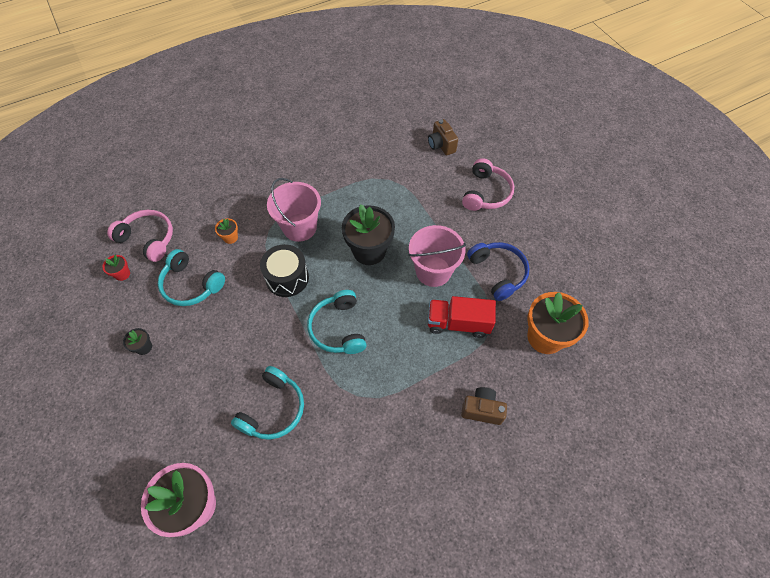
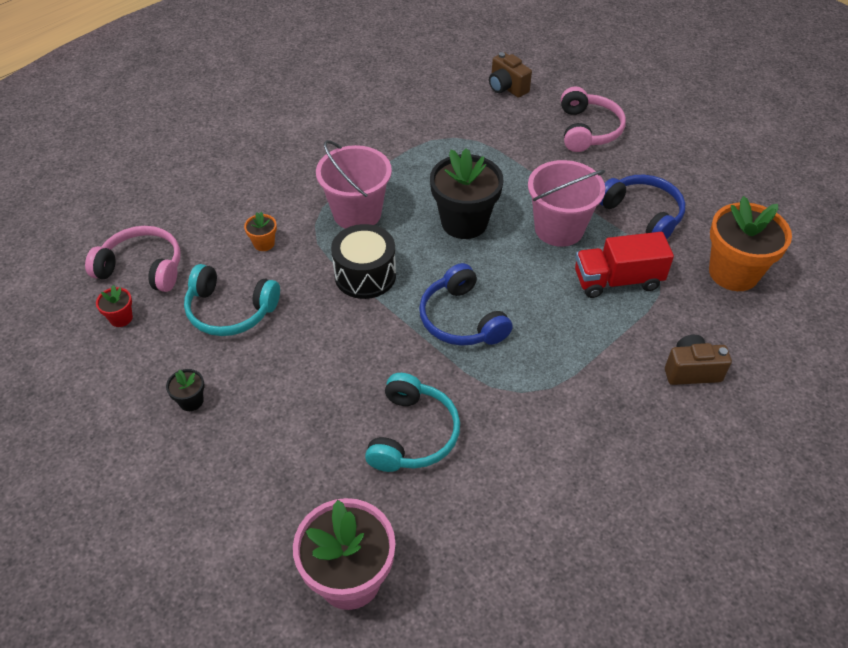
camera: 15 degrees left, 10 degrees down
(338, 328) = (461, 319): turquoise headphones -> blue headphones

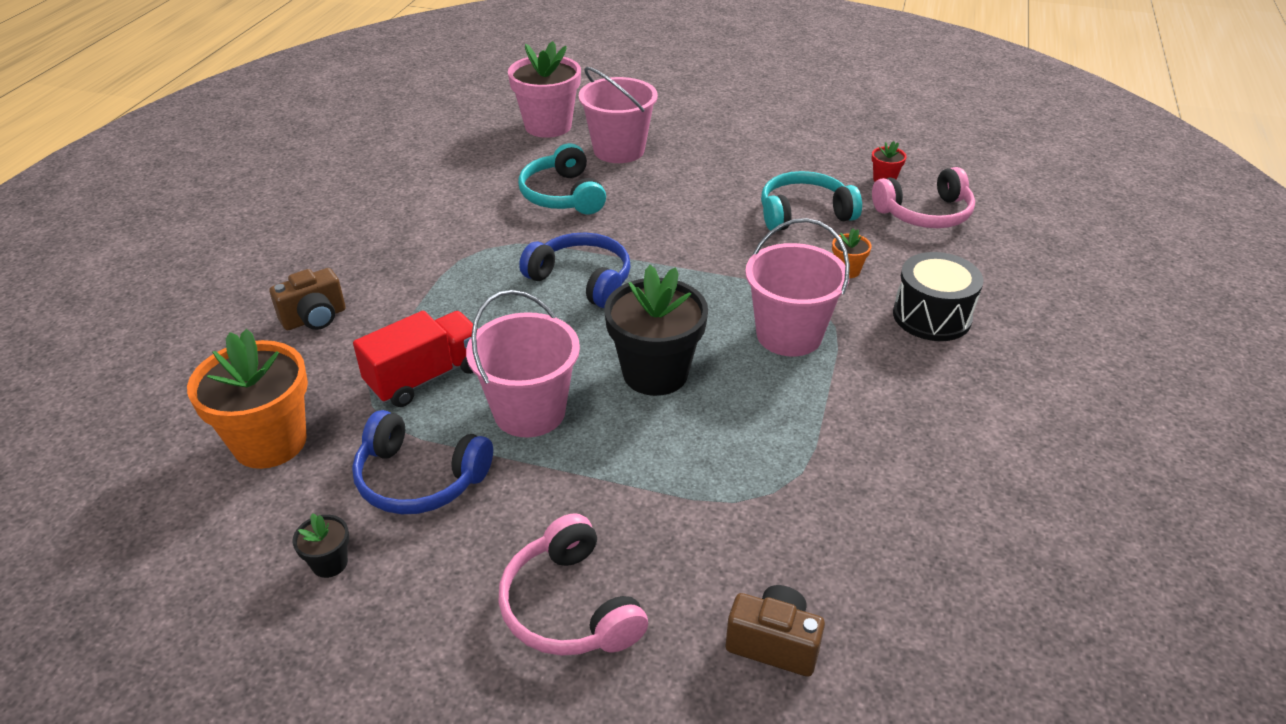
camera: 150 degrees right, 10 degrees down
(191, 401) = (756, 158): black flower pot -> black flower pot (329, 563)
(307, 484) = (619, 150): none -> pink bucket
(365, 275) = (714, 281): black drum -> black drum (932, 316)

